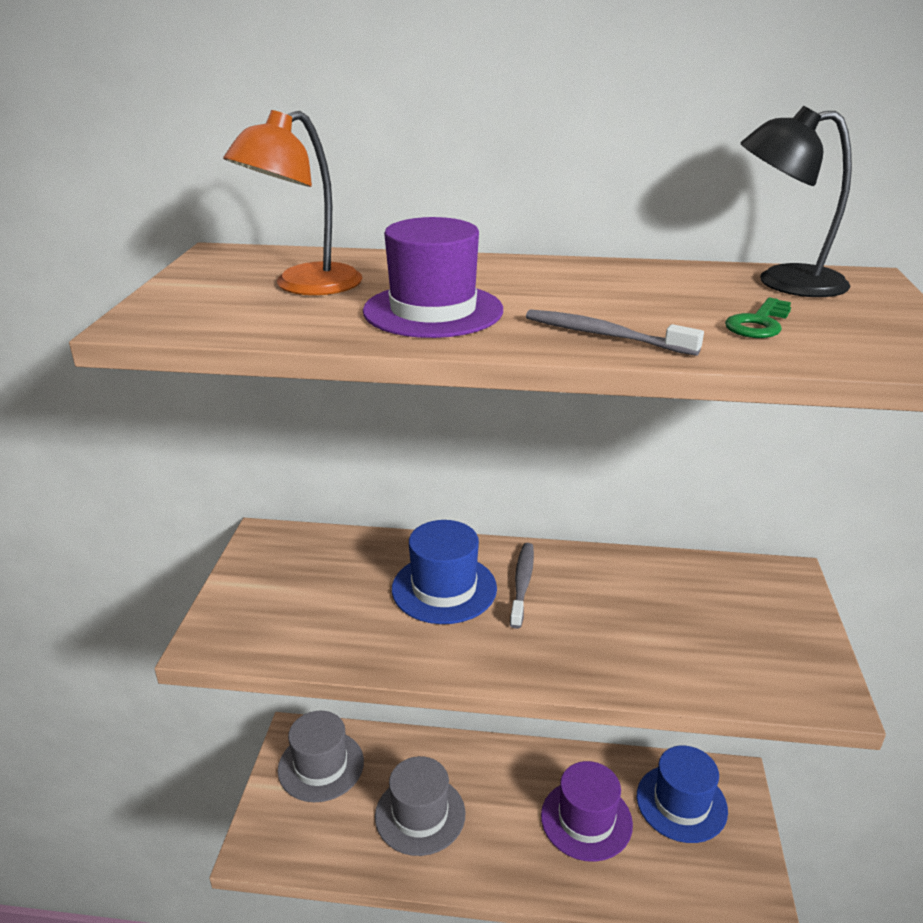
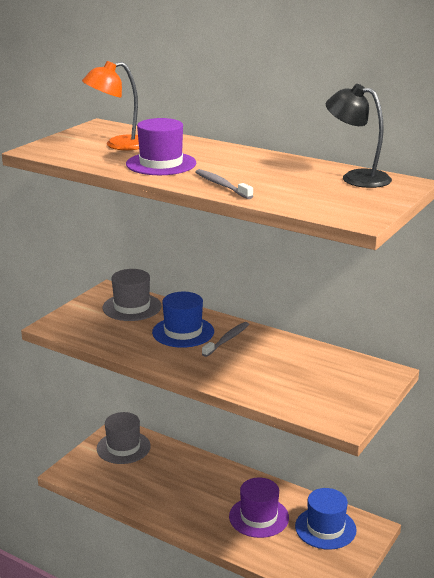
camera: 25 degrees right, 5 degrees down
(420, 814) = (163, 485): grey hat -> grey hat (132, 307)
(759, 323) = (304, 192): green key -> none

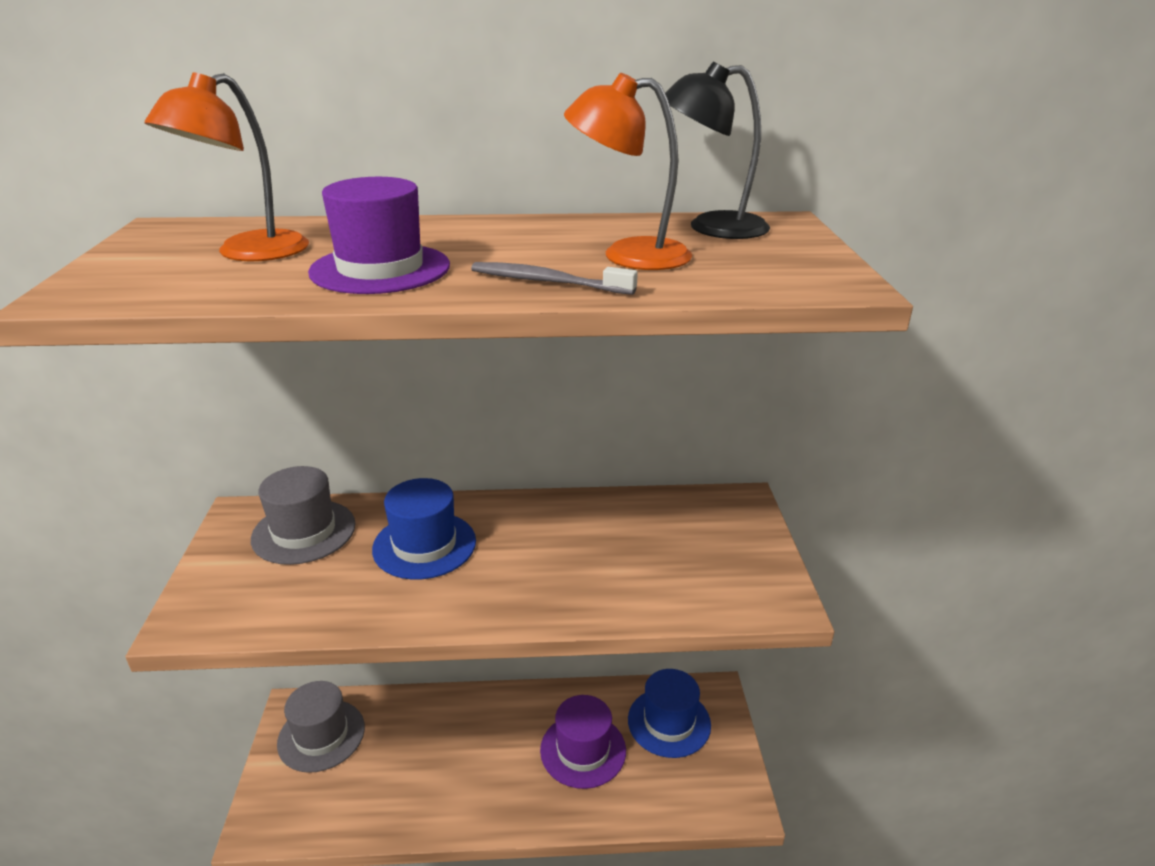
camera: 35 degrees left, 5 degrees up
(227, 340) = (500, 533): grey toothbrush -> none
(283, 182) = (628, 255): none -> orange lamp

